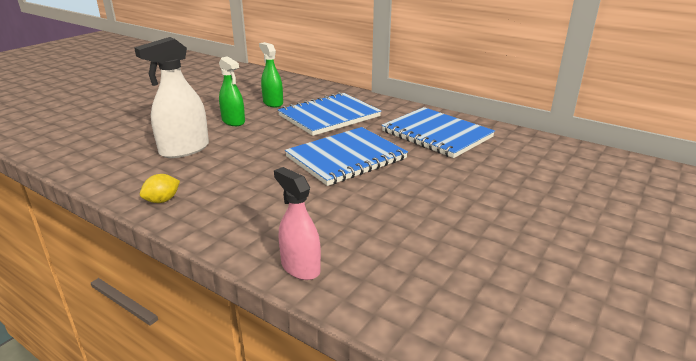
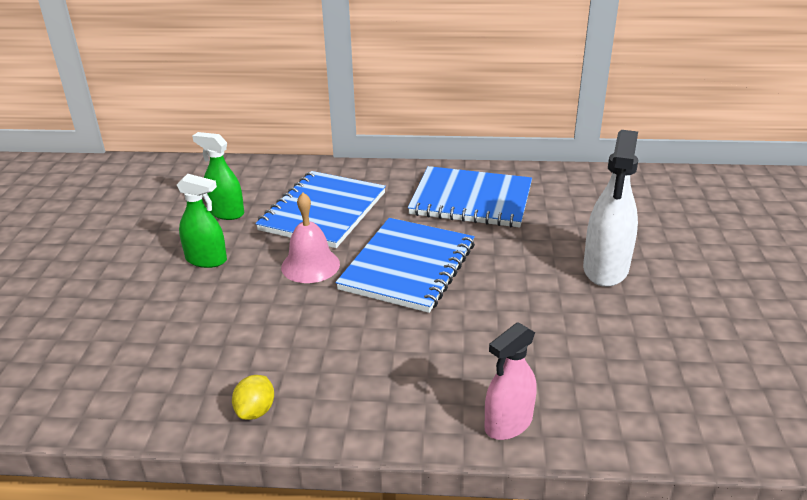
camera: 30 degrees left, 5 degrees up
(184, 149) = (191, 327): white spray bottle -> white spray bottle (605, 269)
(286, 140) = (310, 265): none -> pink bell
(300, 267) = (508, 423): pink spray bottle -> pink spray bottle turned 60 degrees counterclockwise

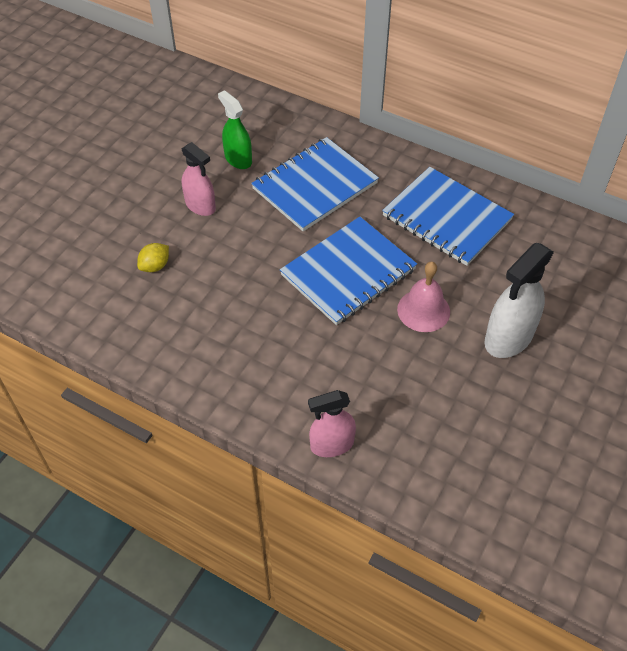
camera: 25 degrees right, 20 degrees up
(206, 260) = (200, 206): green spray bottle -> pink spray bottle
(255, 411) = (170, 360): yellow lemon -> yellow lemon (155, 266)
(310, 265) = (274, 241): pink bell -> pink bell (423, 310)

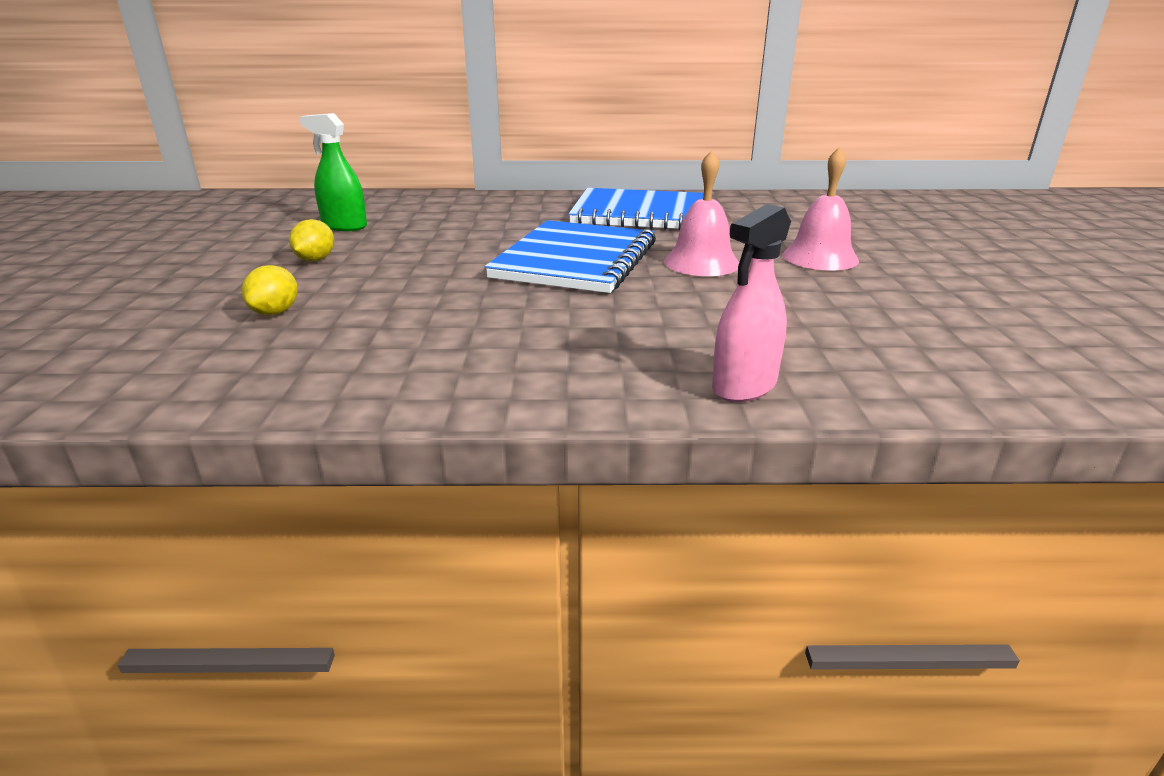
camera: 30 degrees left, 25 degrees down
(200, 206) = (315, 259): pink spray bottle -> yellow lemon
(315, 186) = (465, 224): blue notebook -> none
(508, 338) = (820, 257): white spray bottle -> pink bell

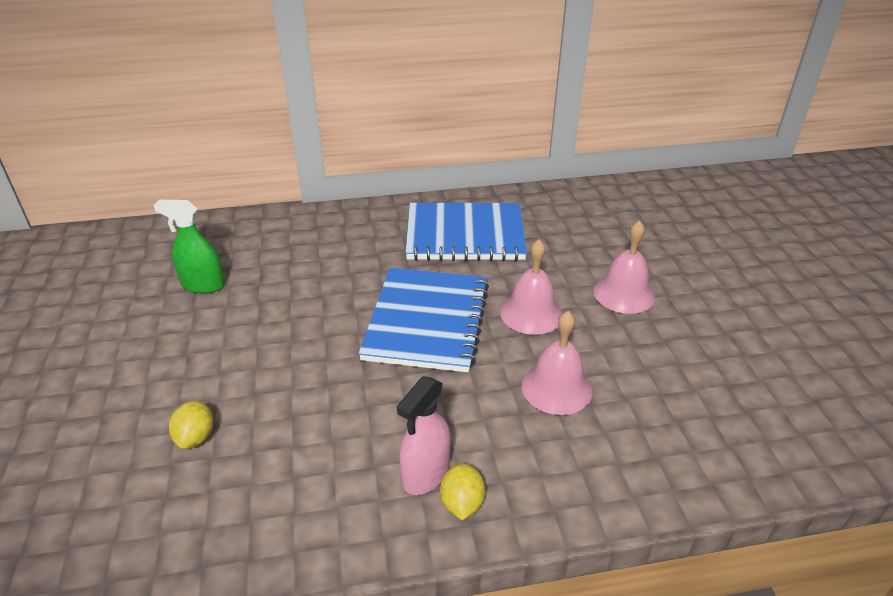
camera: 10 degrees left, 10 degrees up
(315, 259) = (198, 347): yellow lemon -> yellow lemon (462, 503)
(716, 311) = (556, 388): none -> pink bell
(744, 386) = (595, 489): pink spray bottle -> pink spray bottle (426, 474)

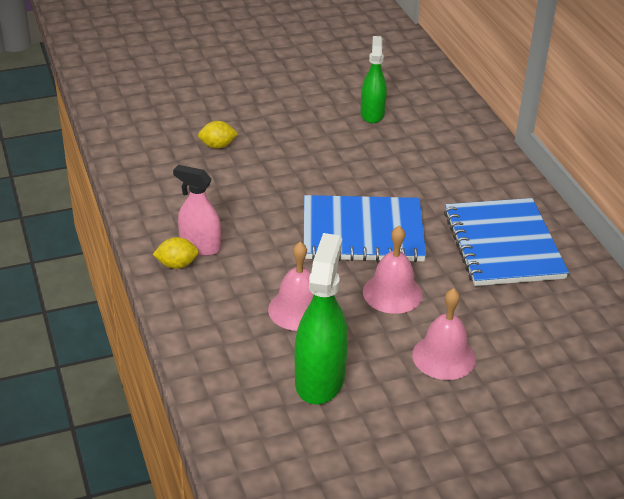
camera: 80 degrees right, 0 degrees up
(668, 383) = (319, 379): none -> green spray bottle

